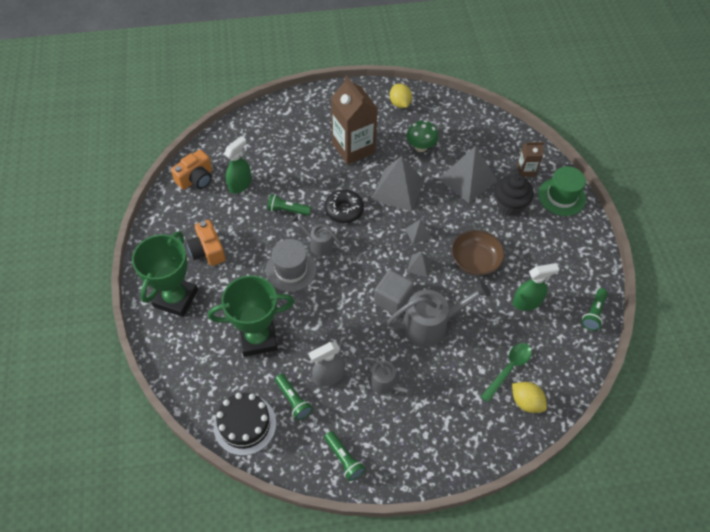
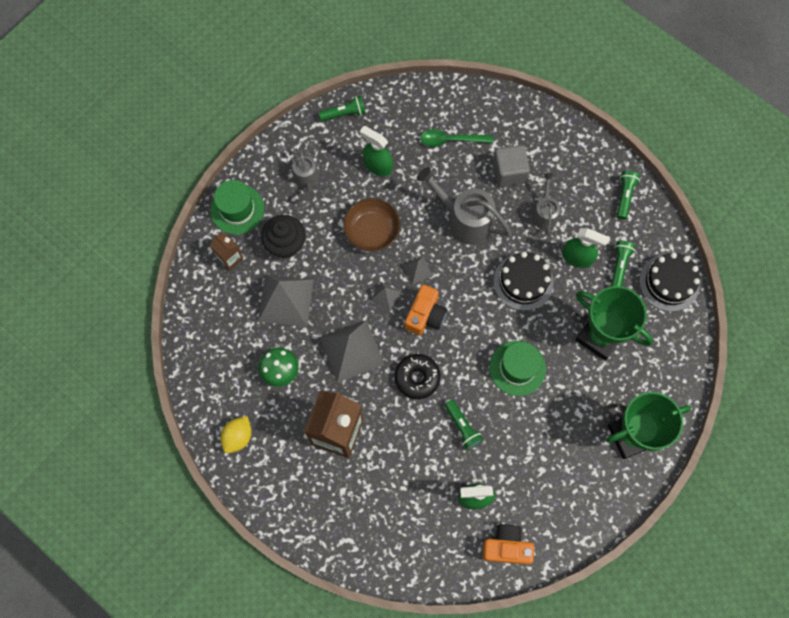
camera: 130 degrees left, 15 degrees up
(207, 250) = (566, 456): orange camera -> orange camera (425, 315)
(291, 269) = (517, 368): grey hat -> green hat
(318, 244) = (471, 368): grey watering can -> grey watering can (306, 180)
(328, 376) = (577, 258): grey spray bottle -> green spray bottle
(346, 323) = (523, 282): none -> black cake
(392, 300) = (469, 265): grey cube -> grey cube (509, 172)
(526, 402) = (467, 112): yellow lemon -> none

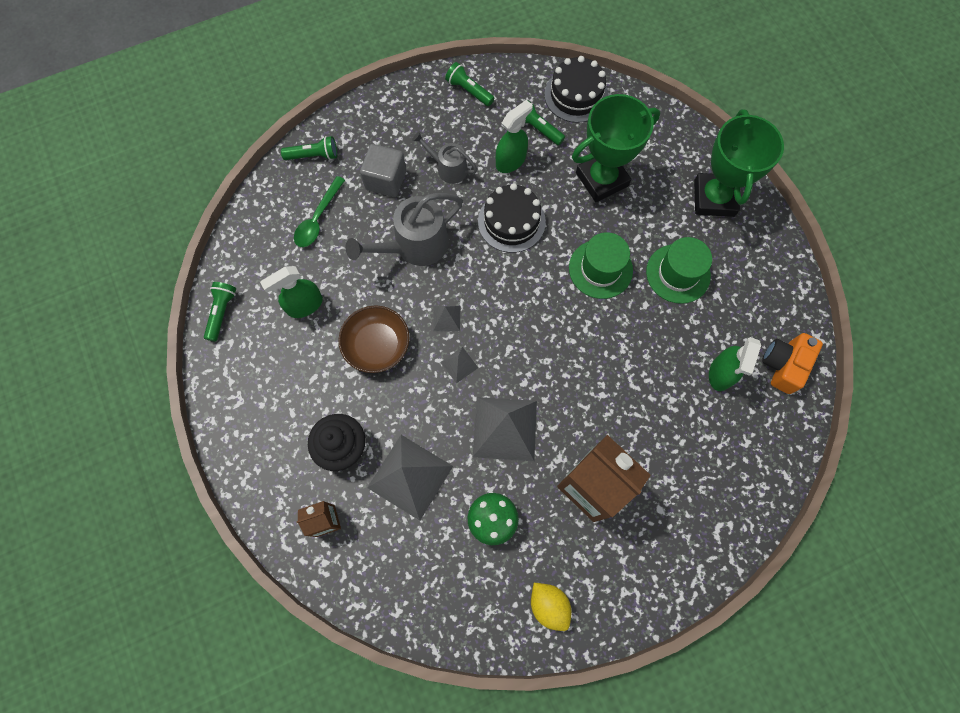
camera: 65 degrees left, 0 degrees up
(237, 209) = (269, 485): green hat -> green hat (678, 273)
(306, 180) = (277, 389): grey watering can -> none
(417, 378) = (567, 373): black donut -> none
(425, 315) = (501, 333): orange camera -> none
(462, 427) = (640, 351): green flashlight -> green flashlight (313, 155)

